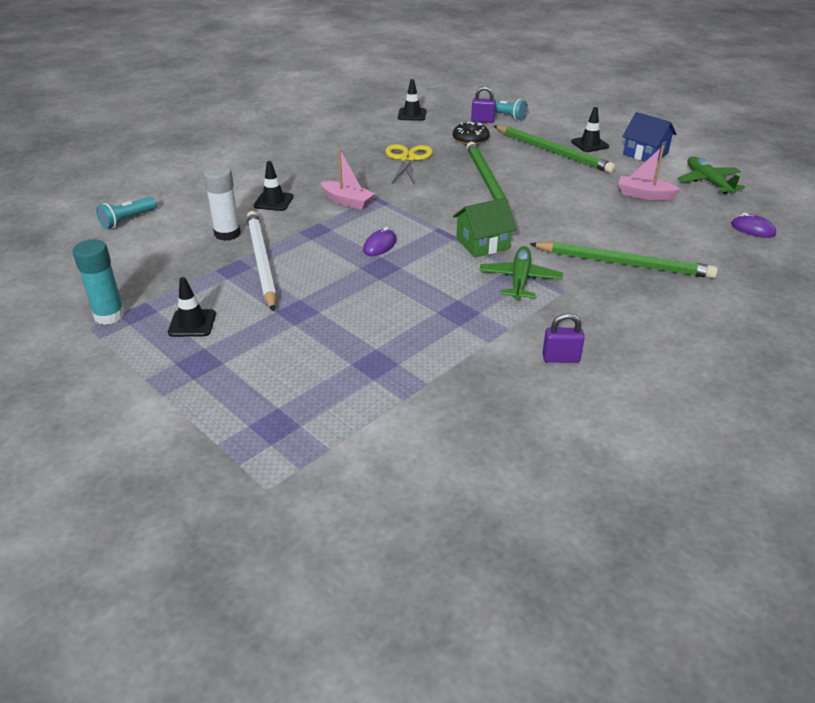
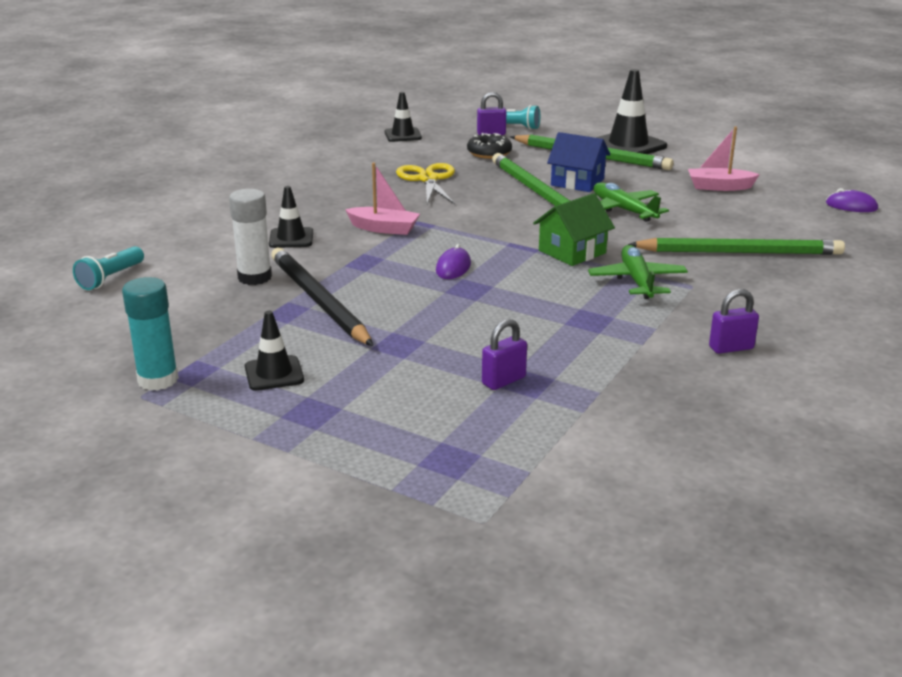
camera: 15 degrees left, 10 degrees down
(261, 262) = (318, 300): white pencil -> black pencil
(357, 359) = (503, 381): none -> purple padlock
(589, 144) = (628, 145): black traffic cone -> black traffic cone, size x1.69
(645, 154) = (694, 149): blue house -> blue house (577, 182)
(708, 182) = (778, 168): green plane -> green plane (624, 210)

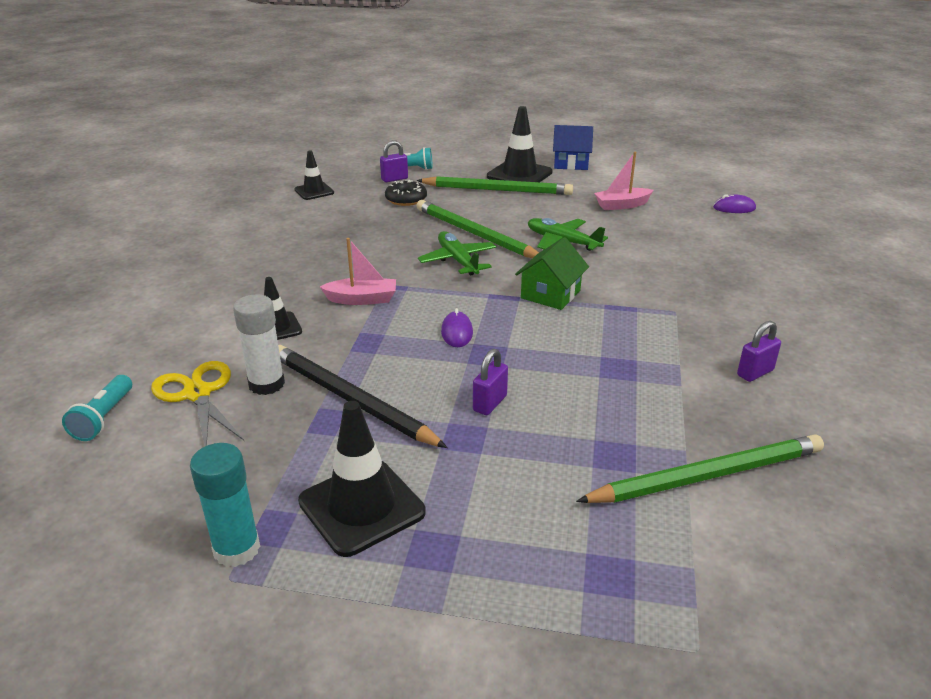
camera: 20 degrees left, 5 degrees up
(274, 374) = (361, 507): black traffic cone -> black traffic cone, size x1.69
(428, 179) = (368, 236): yellow scissors -> yellow scissors (198, 394)
(503, 381) = (592, 458): purple padlock -> purple padlock (490, 403)
(577, 182) = (503, 218): blue house -> blue house (570, 163)
(637, 281) = (627, 316): green plane -> green plane (458, 261)
(739, 252) = (686, 269): green pencil -> green pencil (707, 475)

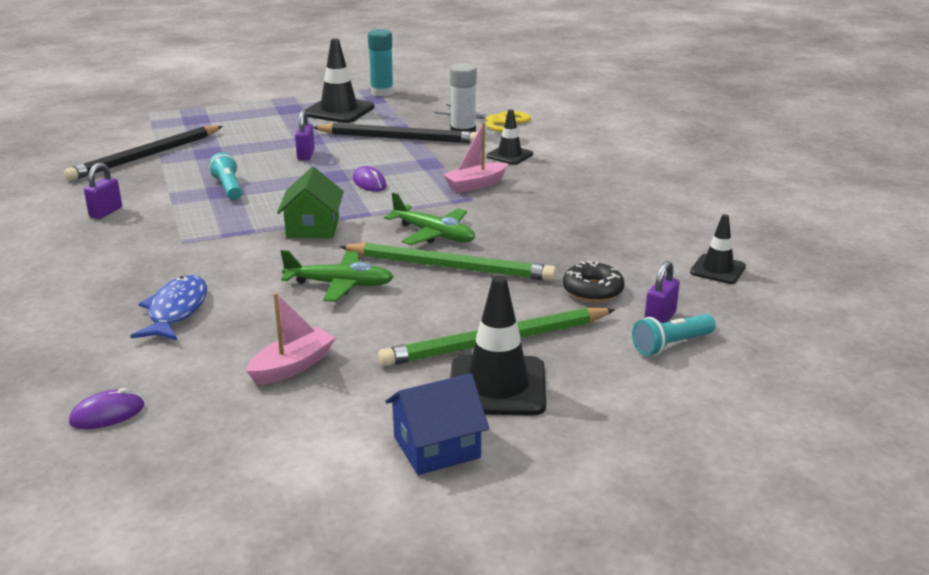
camera: 150 degrees right, 5 degrees down
(104, 418) = (527, 105): turquoise flashlight -> turquoise flashlight (228, 188)
(688, 252) = (176, 311): none -> blue fish
(707, 475) = (146, 156): green pencil -> black pencil

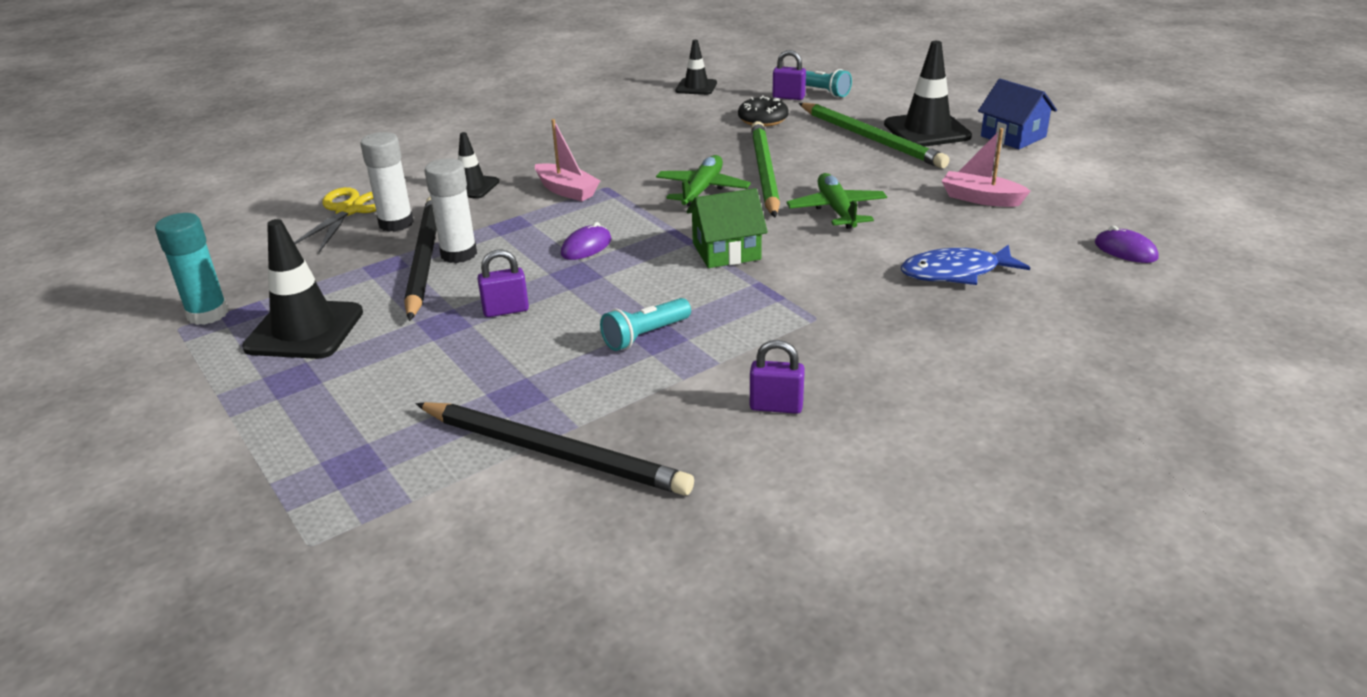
camera: 105 degrees left, 5 degrees up
(397, 147) = (459, 254): none -> white glue stick

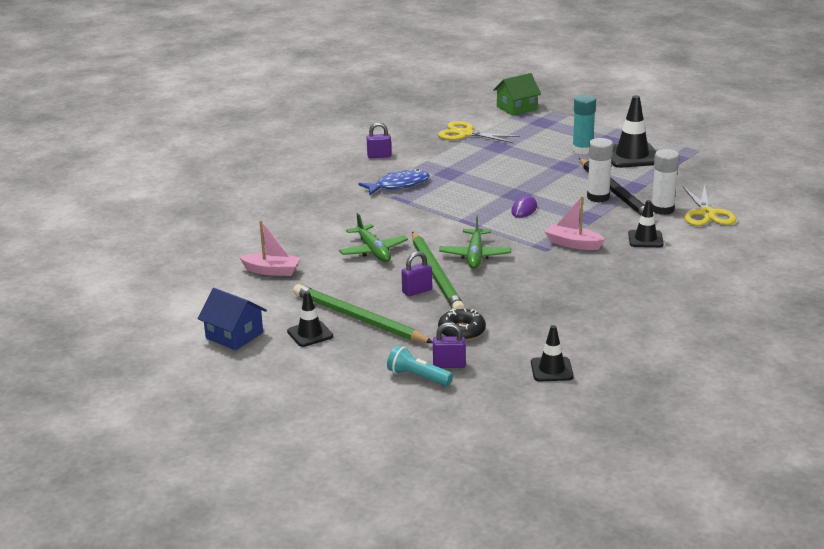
camera: 165 degrees right, 5 degrees down
(208, 314) = (694, 156): turquoise glue stick -> turquoise glue stick (582, 150)
(506, 310) = (538, 175): purple padlock -> purple padlock (417, 291)
(553, 452) = (465, 134): black pencil -> yellow scissors
(645, 336) = (455, 173): turquoise flashlight -> none
(726, 251) = (435, 217): green house -> green house (516, 108)
(927, 131) = (310, 334): black traffic cone -> black traffic cone, size x0.59
(955, 272) = (294, 220): blue fish -> blue fish (399, 185)
(1125, 250) = (186, 244): purple mouse -> none

